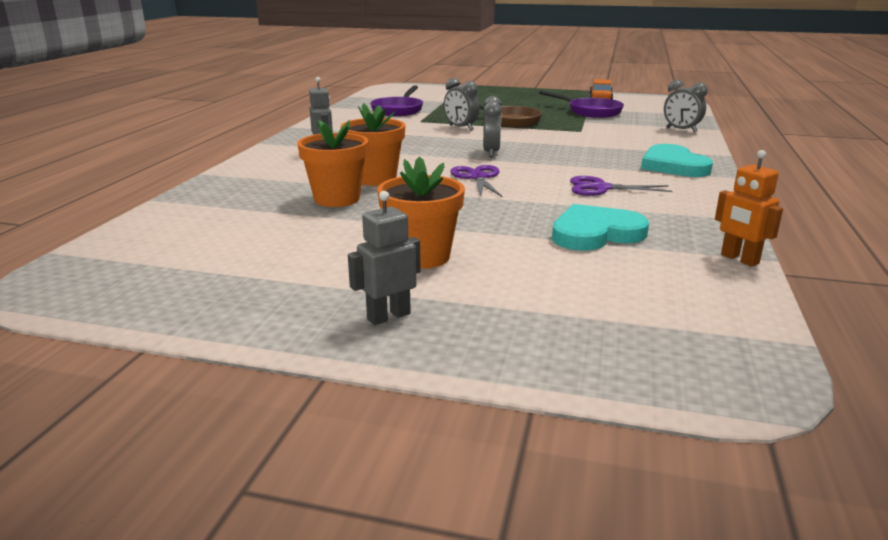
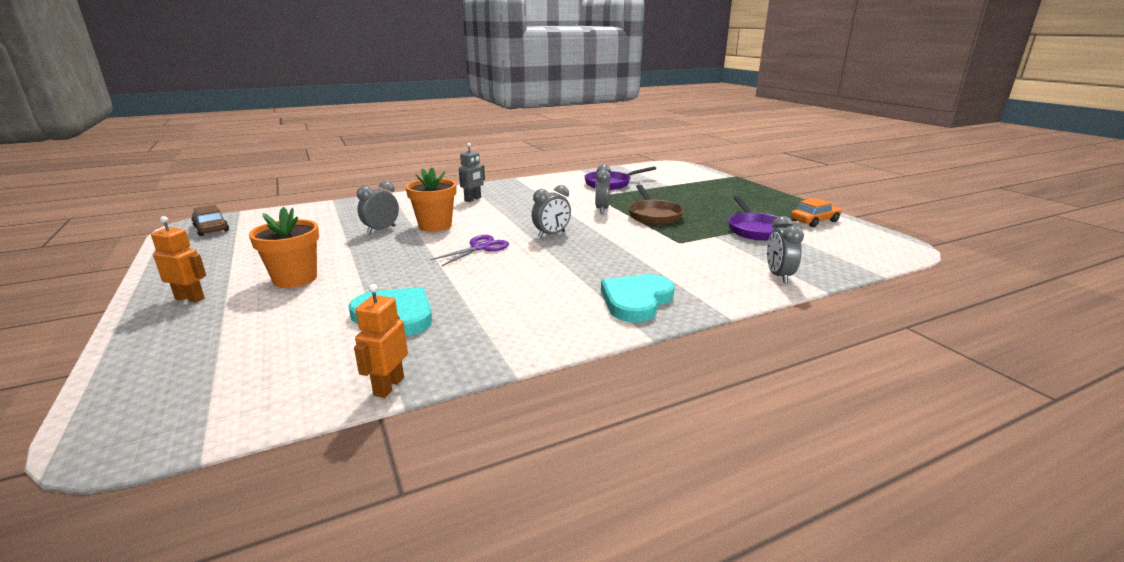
camera: 50 degrees right, 0 degrees up
(98, 278) = (211, 228): none -> brown car
(337, 199) = (381, 230): orange flower pot -> grey clock
(388, 316) = (190, 298): grey robot -> orange robot
(601, 188) = (516, 290): purple scissors -> none

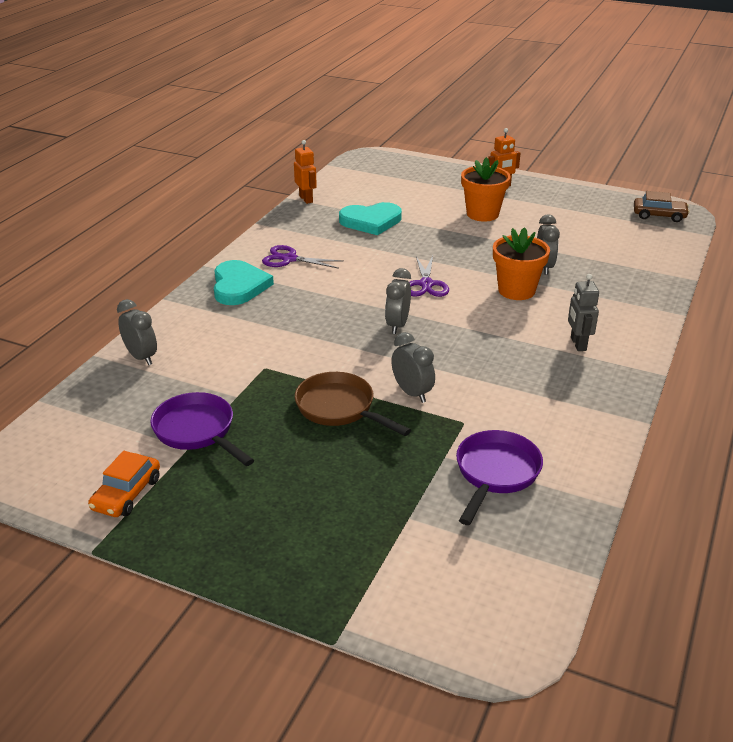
camera: 140 degrees right, 10 degrees up
(550, 308) = (289, 259): none -> purple scissors

